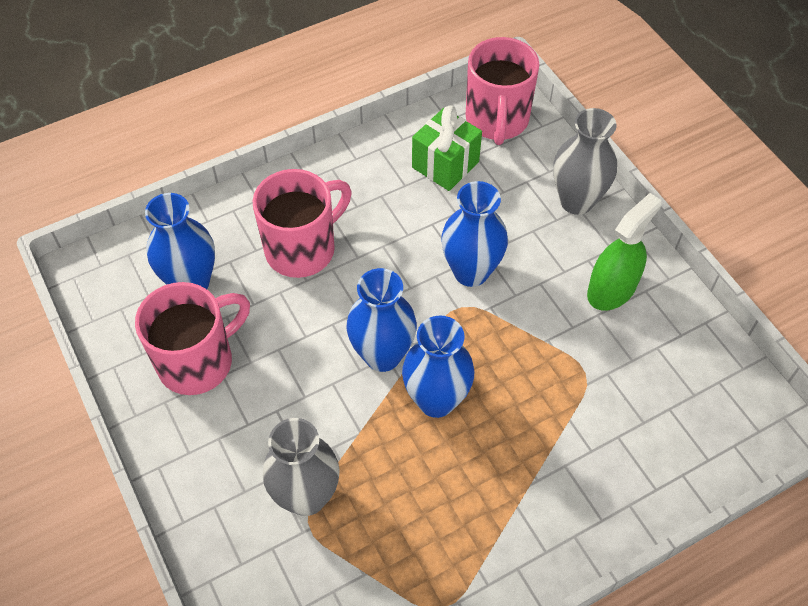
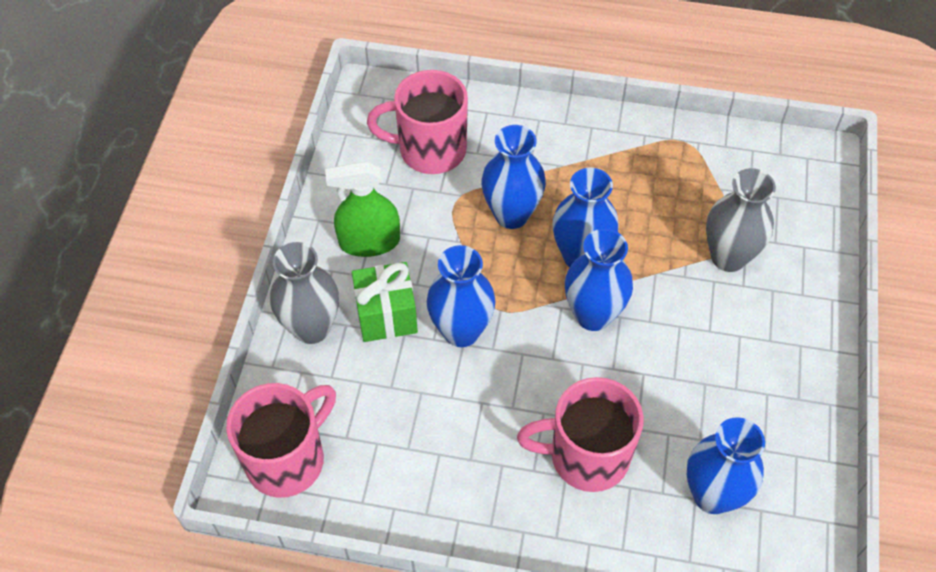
camera: 140 degrees left, 0 degrees up
(198, 361) = (750, 414): pink mug -> pink mug (430, 150)
(445, 164) = (383, 447): green gift -> green gift (386, 315)
(528, 396) = (511, 215): none -> blue vase

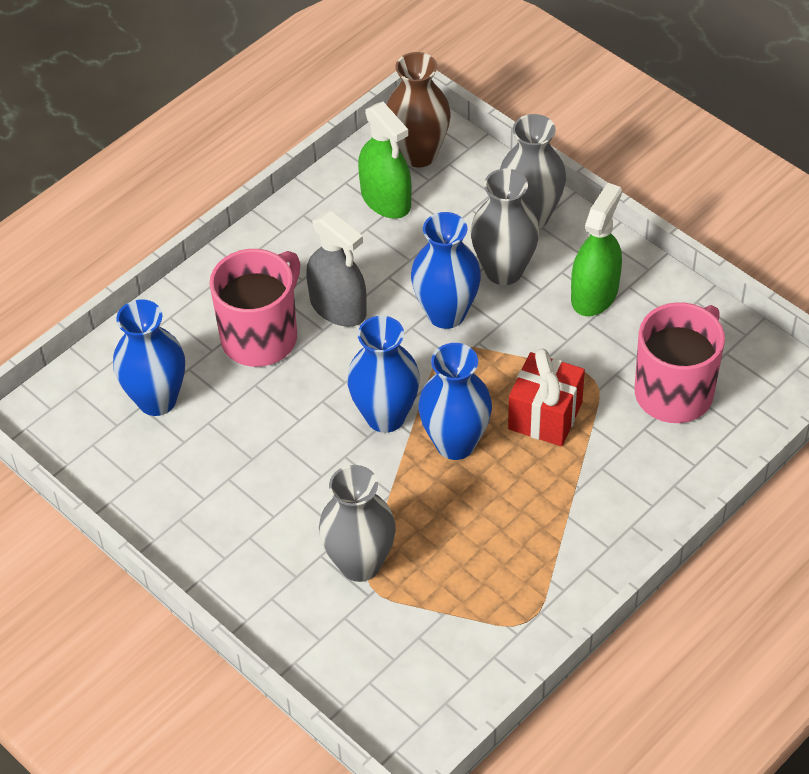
camera: 125 degrees right, 5 degrees down
(288, 459) = (419, 154): pink mug -> brown vase
(362, 453) = (386, 199): none -> green spray bottle
(386, 315) = (504, 270): green gift -> grey vase
(511, 215) = (545, 415): blue vase -> red gift
(512, 415) = (338, 307): none -> grey spray bottle

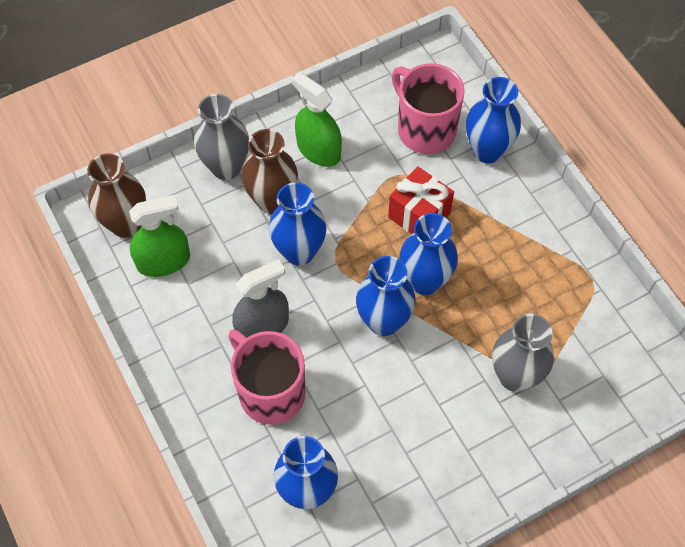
camera: 75 degrees left, 10 degrees up
(504, 270) = (272, 201): grey vase -> brown vase
(674, 464) = (487, 151): none -> blue vase

